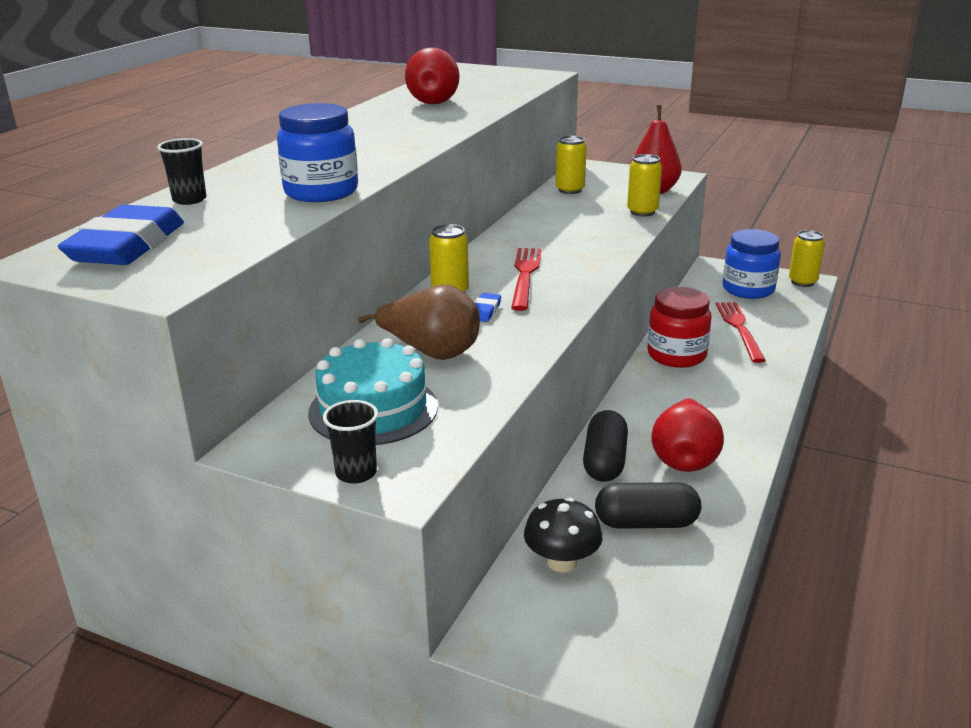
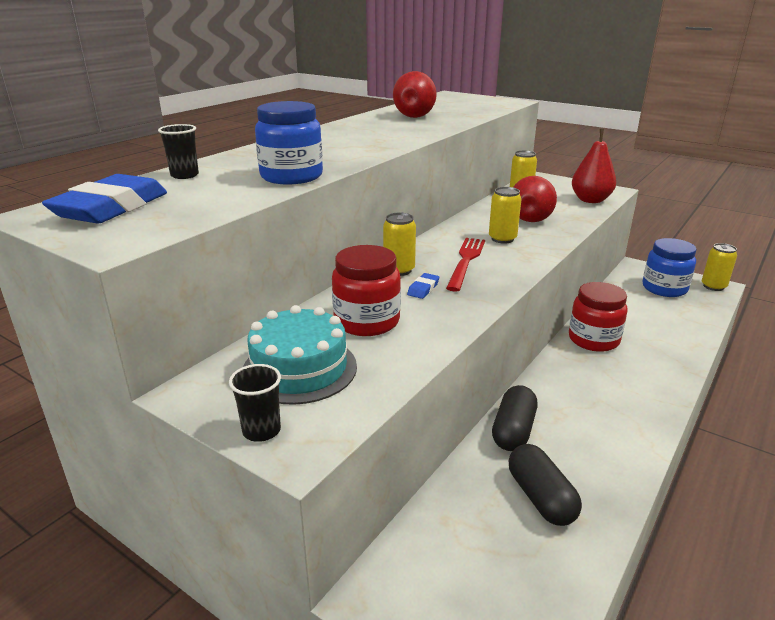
camera: 10 degrees right, 0 degrees up
(431, 353) = (367, 321): brown pear -> red jar
(562, 562) = (455, 526): black mushroom -> none
(642, 212) = (577, 216): yellow can -> yellow can (502, 239)
(646, 523) = (540, 498): black capsule -> black capsule turned 60 degrees clockwise
(684, 459) = (586, 438): red pear -> red pear (531, 218)
(739, 329) = (652, 322): red fork -> none

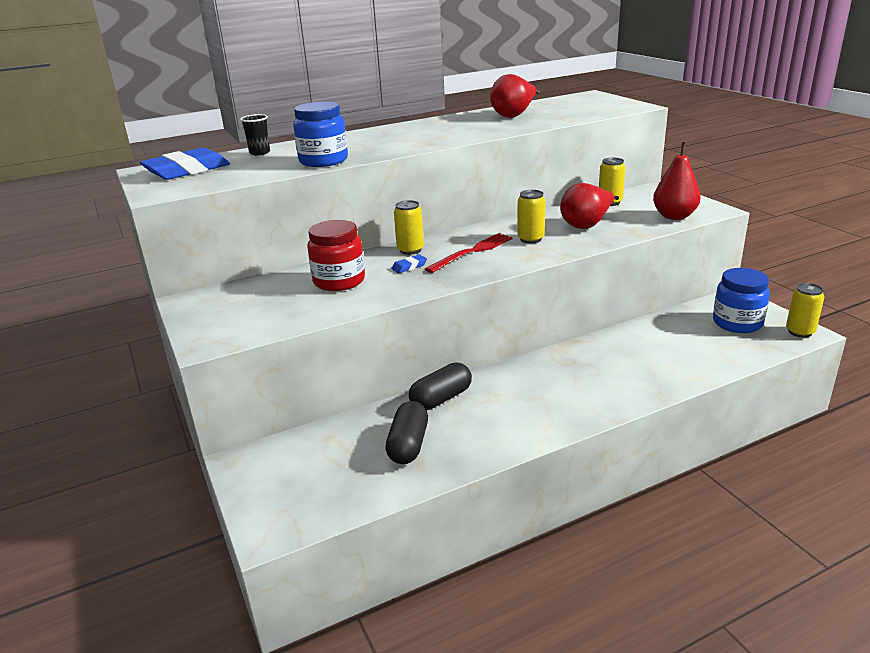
camera: 30 degrees right, 0 degrees up
(261, 431) = (199, 329): black cup -> none
(299, 369) = (260, 301): turquoise cake -> none
(593, 340) = (598, 351): red jar -> none

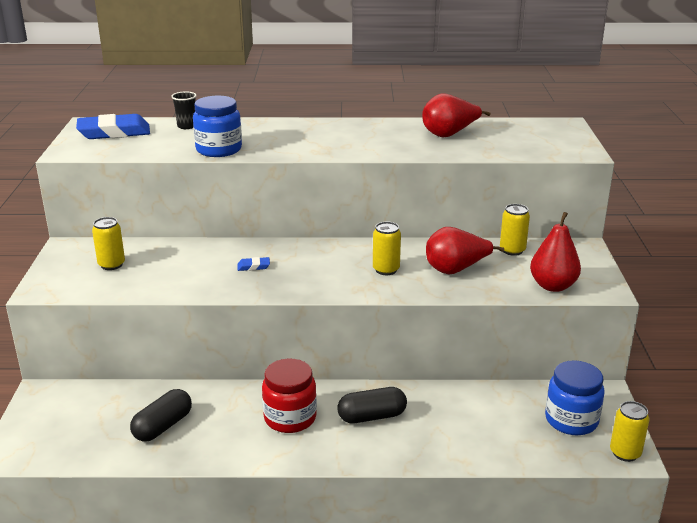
camera: 25 degrees right, 0 degrees up
(339, 281) = (186, 263): red jar -> red jar (290, 418)
(410, 250) = (274, 249): yellow can -> yellow can (111, 265)
(441, 399) = (227, 396): black capsule -> black capsule (372, 416)
(472, 252) = (320, 268): red fork -> none

